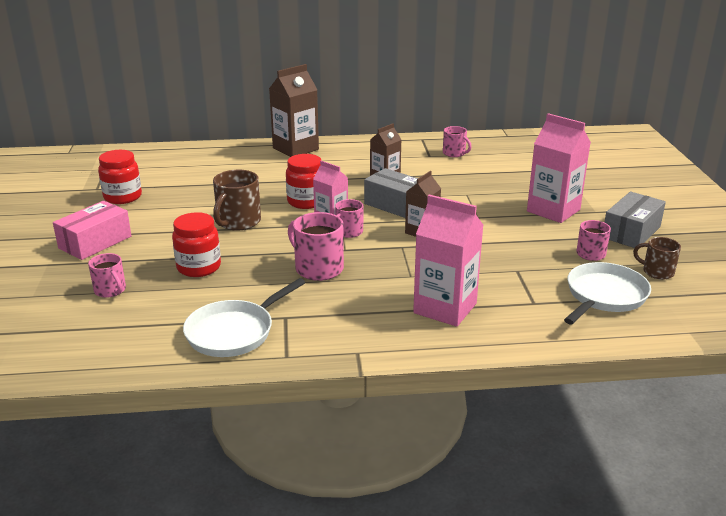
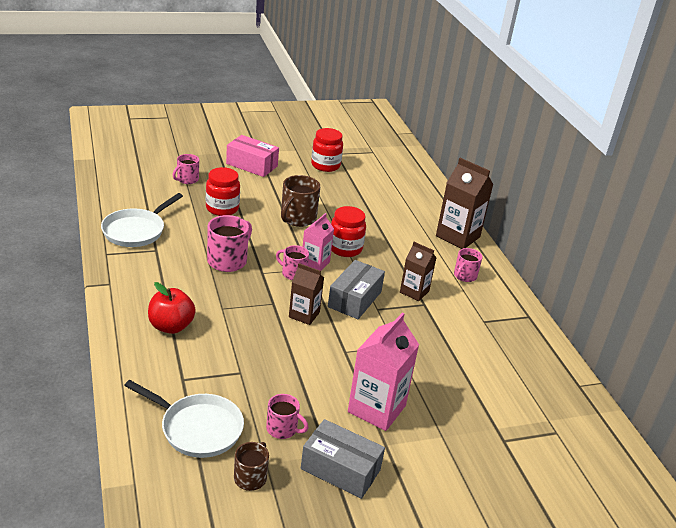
camera: 75 degrees right, 5 degrees up
(234, 332) = (136, 231): white pan -> white pan turned 90 degrees counterclockwise
(238, 222) = (297, 218): brown mug -> brown mug turned 75 degrees counterclockwise
(445, 308) = (171, 326): pink carton -> red apple
(454, 153) = (499, 340): pink mug -> pink mug (464, 276)

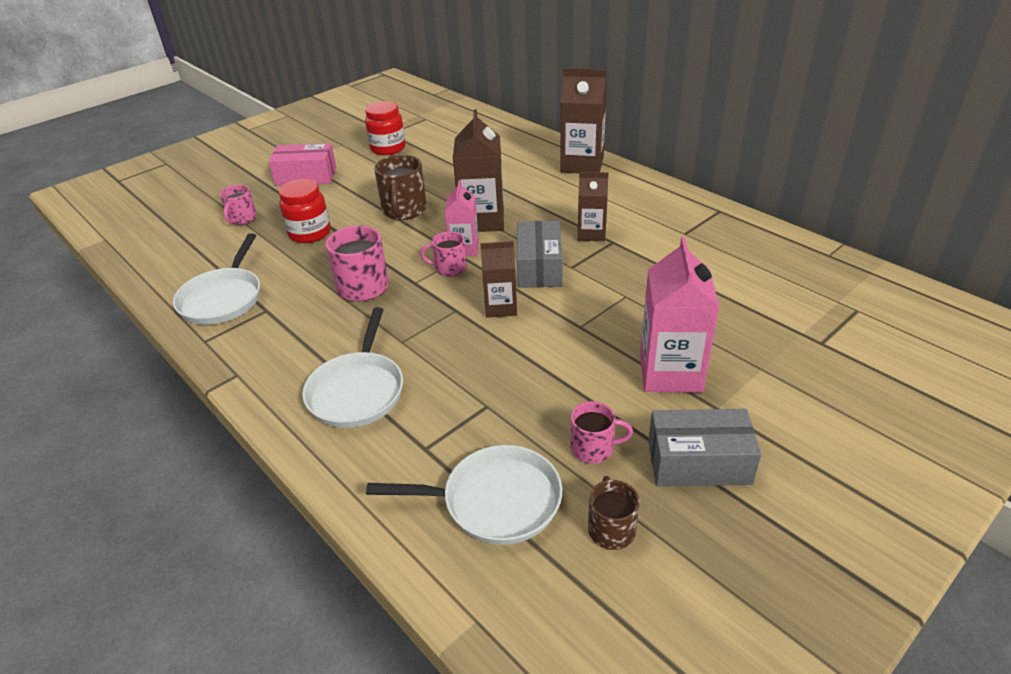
camera: 20 degrees left, 5 degrees up
(171, 326) = (357, 391): red apple -> white pan
(345, 248) = (482, 220): red jar -> brown carton
(464, 276) = (624, 198): pink mug -> none

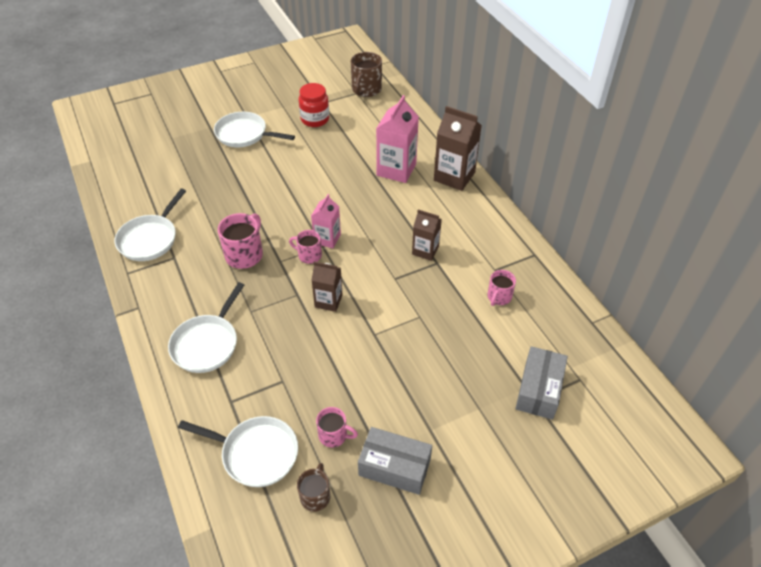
camera: 15 degrees right, 10 degrees up
(242, 219) = (186, 166): pink mug -> pink mug (499, 297)
(306, 176) = (244, 134): pink box -> white pan
(310, 233) = (226, 193): red jar -> none
(404, 211) = (300, 189): brown mug -> brown mug (366, 90)
(482, 220) = (352, 215): brown carton -> none
(539, 267) = (372, 272): grey box -> grey box (539, 390)
(670, 372) = (415, 392): pink carton -> pink carton (396, 169)

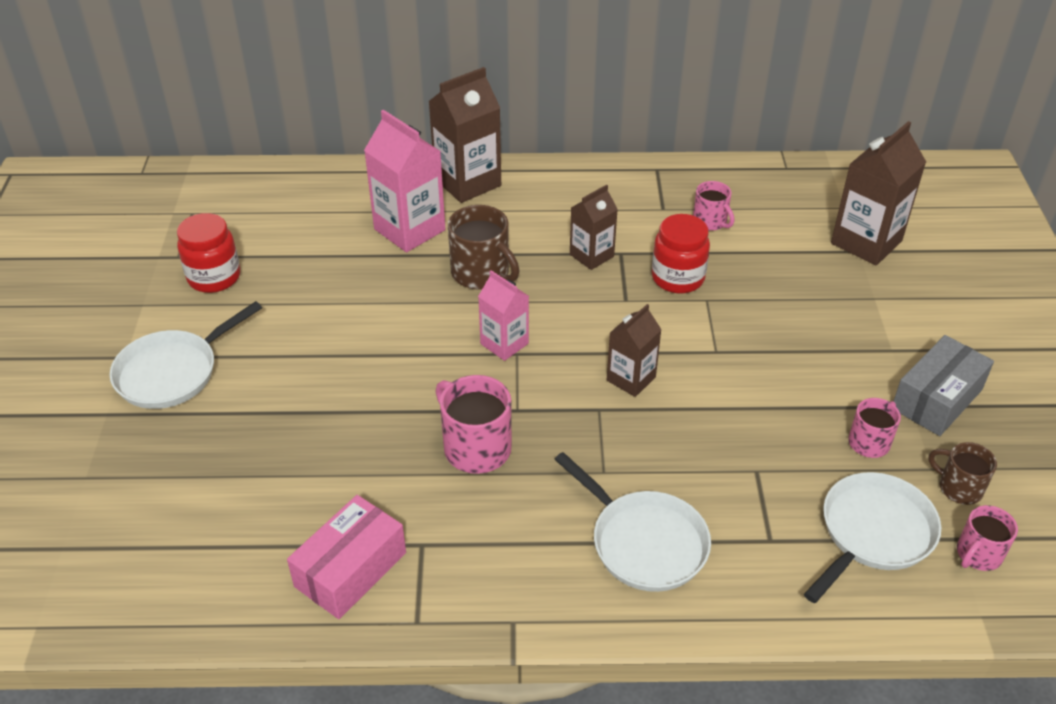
camera: 65 degrees left, 5 degrees down
(150, 239) = (350, 569): white pan -> pink box
(309, 255) = (526, 373): pink mug -> pink mug (978, 554)
(366, 90) = (195, 201): brown mug -> brown mug (482, 273)
(431, 296) = (677, 278): none -> red jar
(539, 390) = (866, 242): grey box -> brown carton

